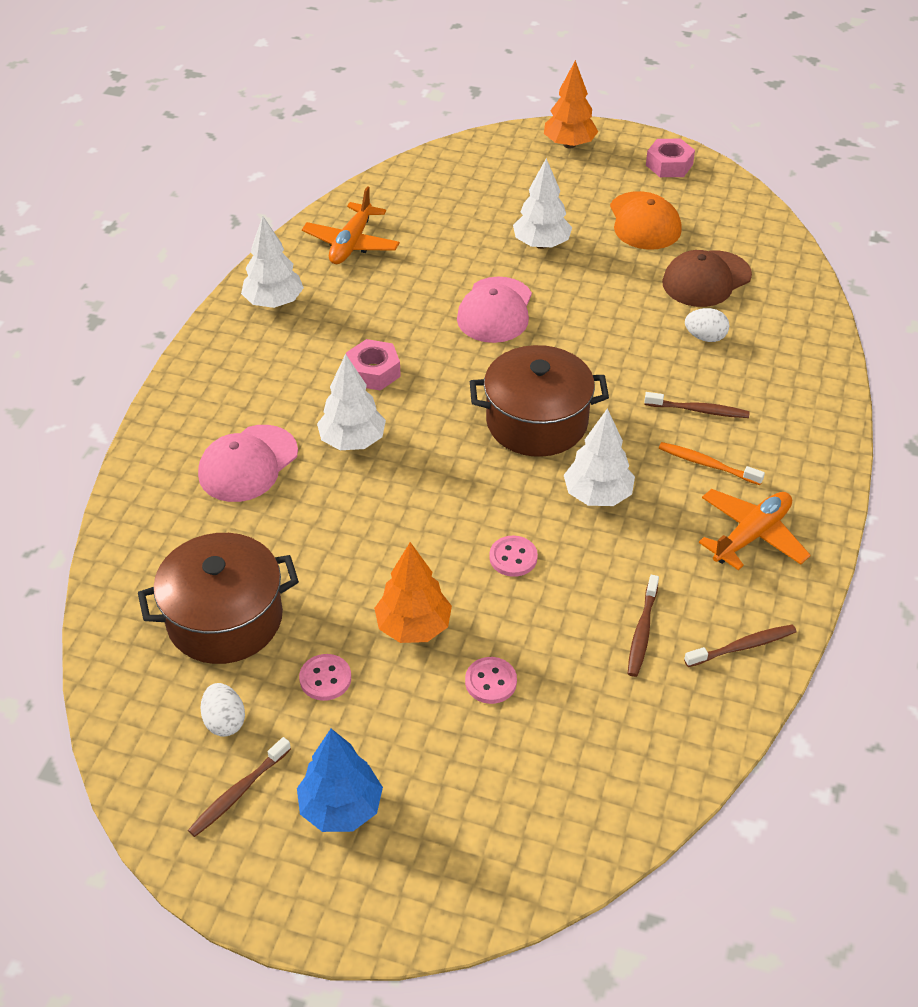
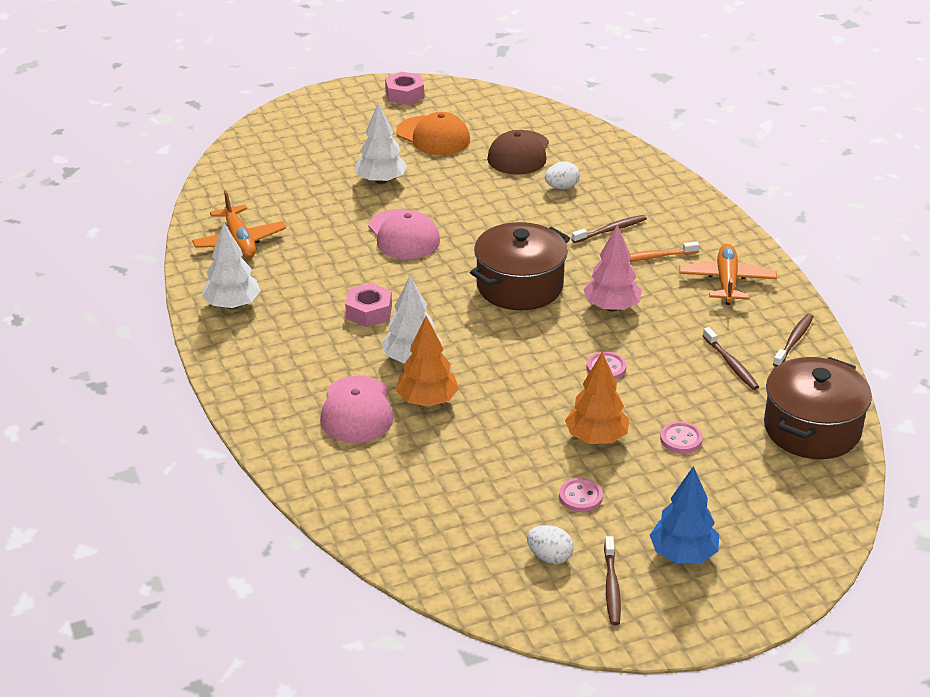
camera: 40 degrees left, 10 degrees down
(225, 619) = (469, 504): brown pot -> brown pot (812, 429)
(569, 144) = (316, 110): orange tree -> orange tree (427, 401)
(597, 495) = (611, 307): white tree -> pink tree

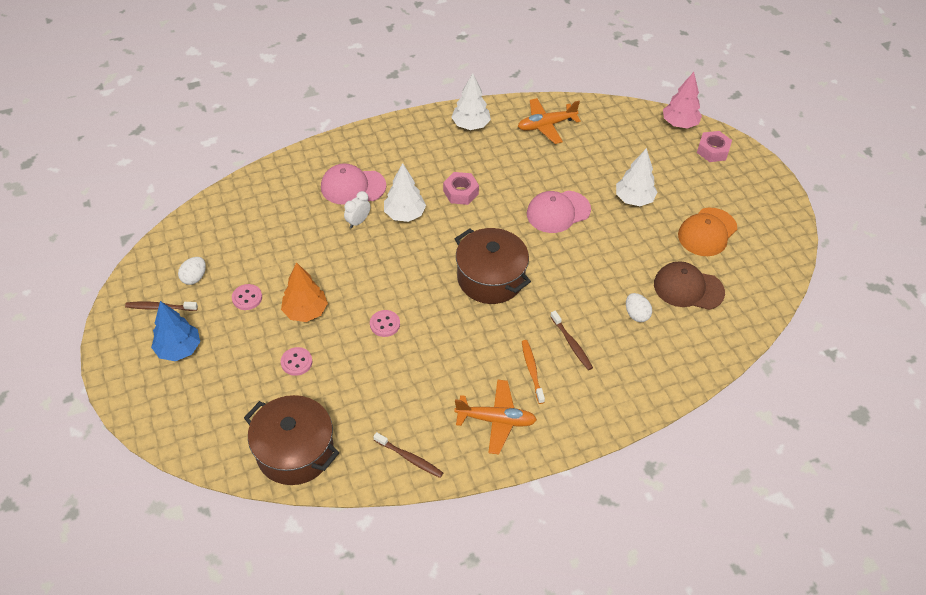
camera: 90 degrees right, 15 degrees up
(404, 94) = (774, 215): pink nut -> pink nut (712, 150)
(427, 401) = (358, 221): orange tree -> white clock
(611, 307) = (461, 334): pink tree -> pink tree (679, 124)
(731, 364) = (382, 407): brown toothbrush -> none

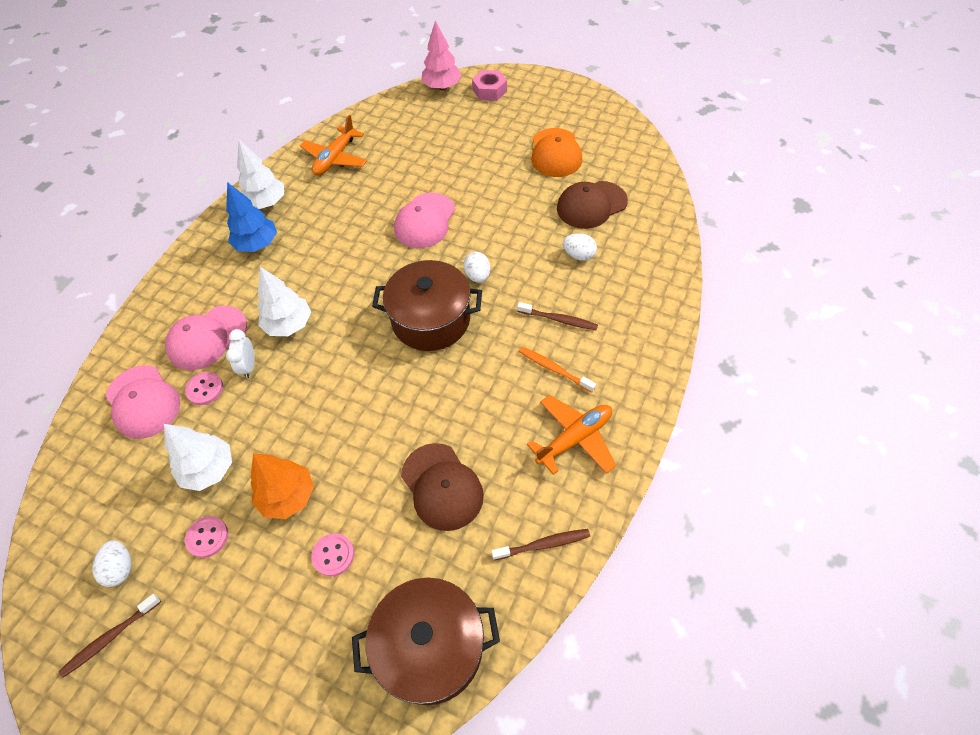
camera: 40 degrees left, 5 degrees up
(179, 349) = (184, 663): blue tree -> blue tree (257, 244)
(285, 197) = (143, 402): none -> pink cap
(385, 324) = (381, 440): pink button -> pink button (205, 389)
(390, 378) = (442, 486): none -> brown cap
(460, 192) = (321, 266): pink nut -> none
(551, 274) = (477, 276): none -> white egg
(634, 199) = (473, 167): white tree -> white tree (209, 470)

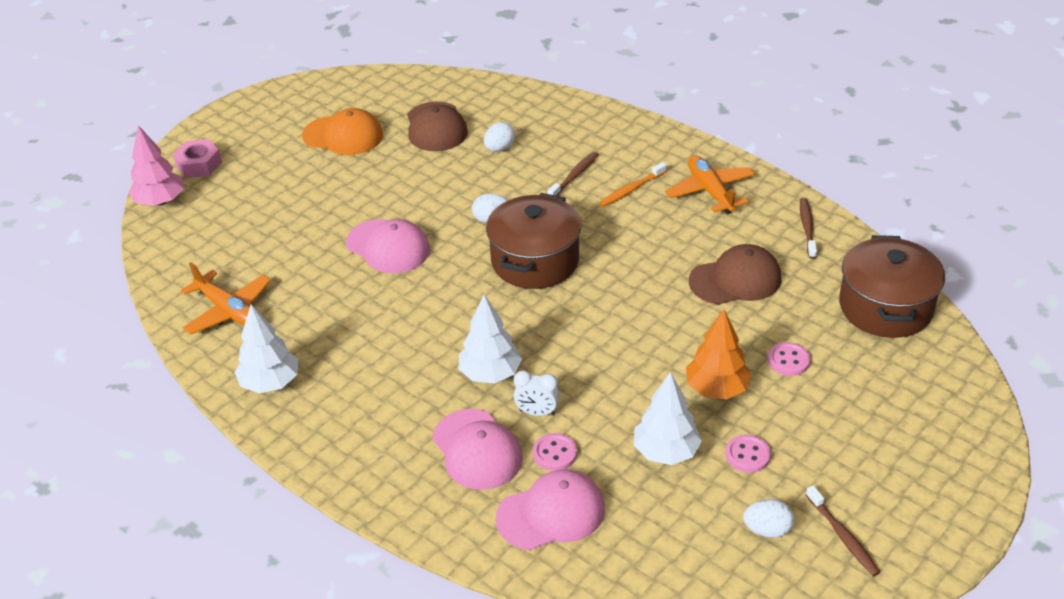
camera: 75 degrees left, 15 degrees down
(257, 244) = (342, 395): blue tree -> none

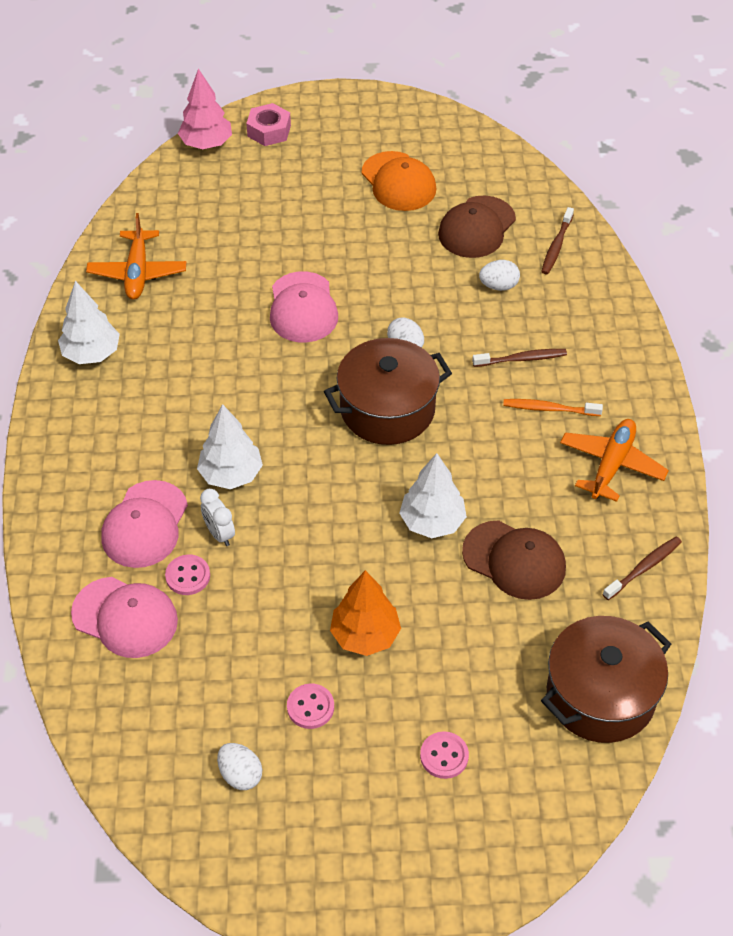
camera: 45 degrees right, 10 degrees up
(666, 452) = (259, 648): white tree -> white tree (432, 522)
(788, 360) = (452, 664): pink button -> pink button (444, 756)
(843, 536) = (283, 834): brown toothbrush -> brown toothbrush (556, 246)

